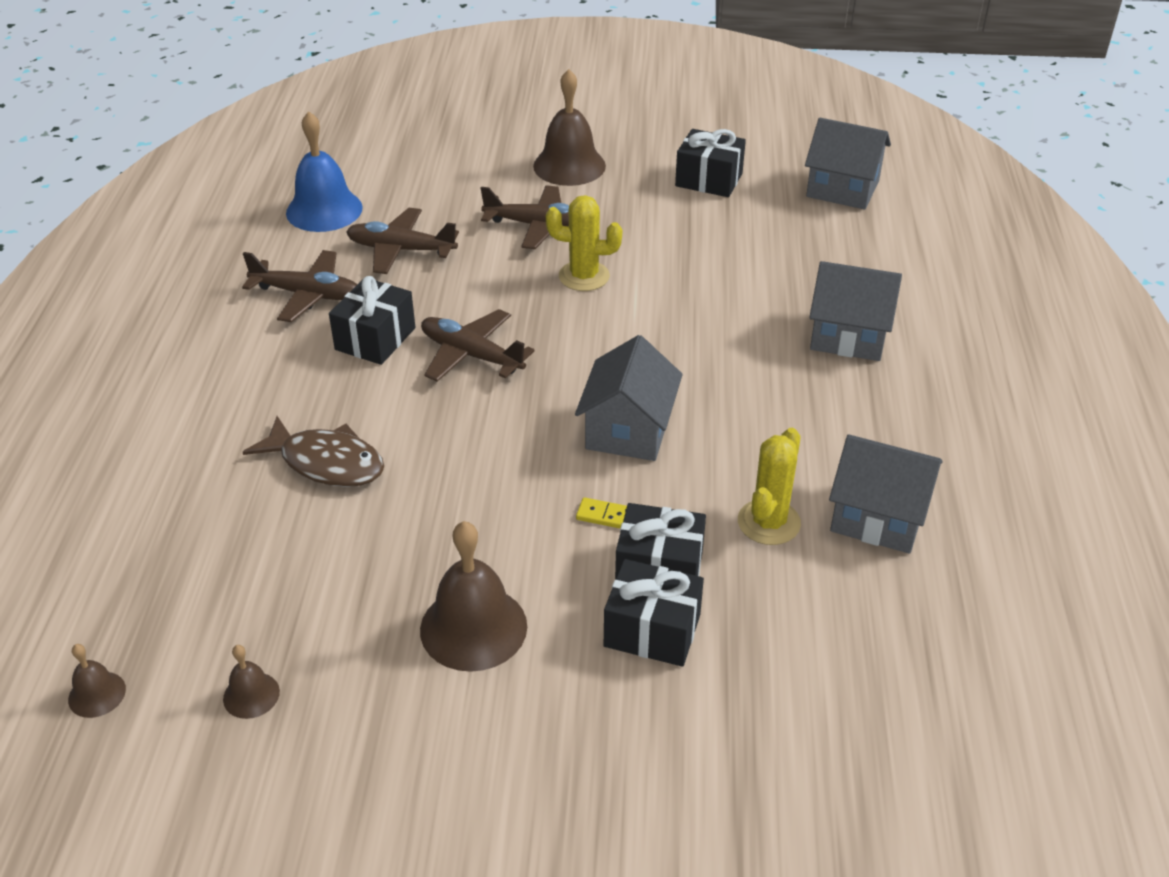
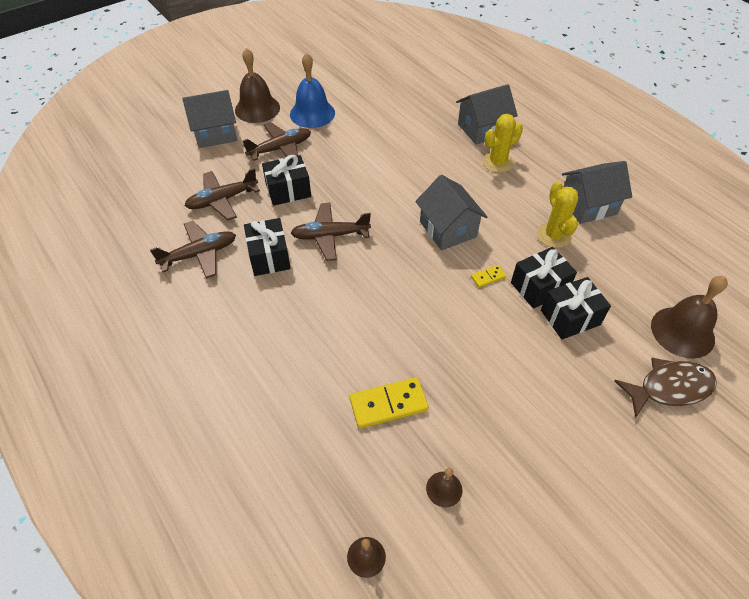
camera: 40 degrees left, 10 degrees up
(305, 571) = (388, 404): none -> yellow domino
(324, 210) = (148, 200): blue bell -> blue bell (312, 113)
(326, 463) = (327, 340): brown fish -> brown fish (669, 388)
(473, 627) = (500, 372): brown bell -> brown bell (682, 332)
(584, 276) = (335, 163): yellow cactus -> yellow cactus (497, 162)
(709, 180) = (335, 84): black gift -> black gift (288, 190)
(842, 189) = (399, 60): grey house -> grey house (215, 133)

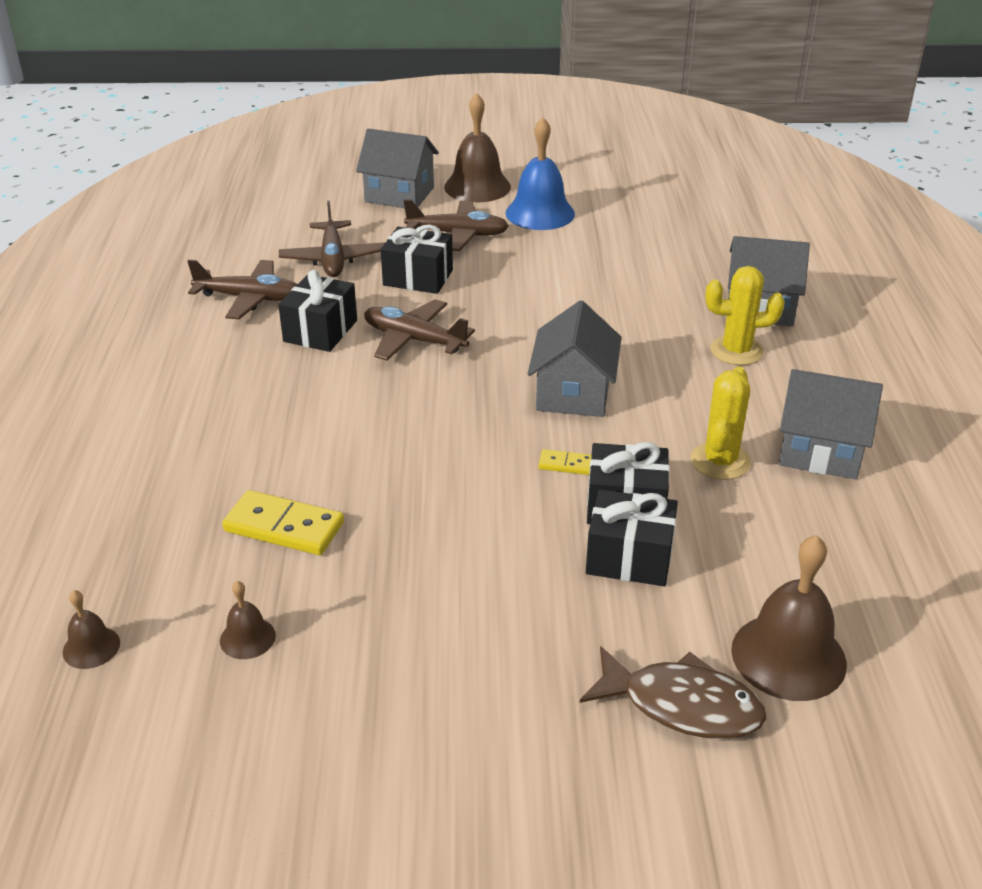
camera: 35 degrees right, 15 degrees down
(222, 200) = (333, 259): brown plane -> brown plane turned 105 degrees counterclockwise

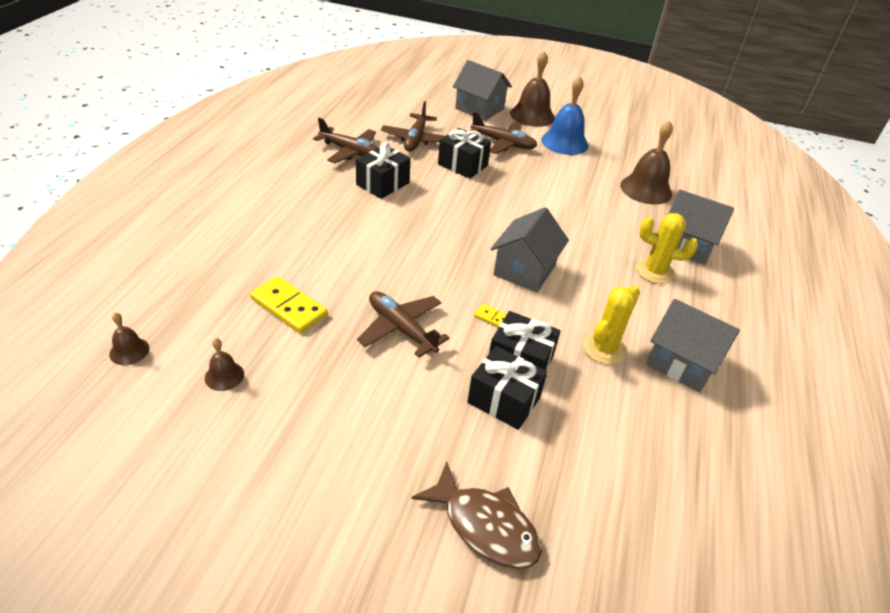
camera: 15 degrees right, 5 degrees up
(414, 340) = (438, 205): brown plane -> brown plane (401, 329)
(788, 656) = (583, 514): brown bell -> brown bell (646, 189)

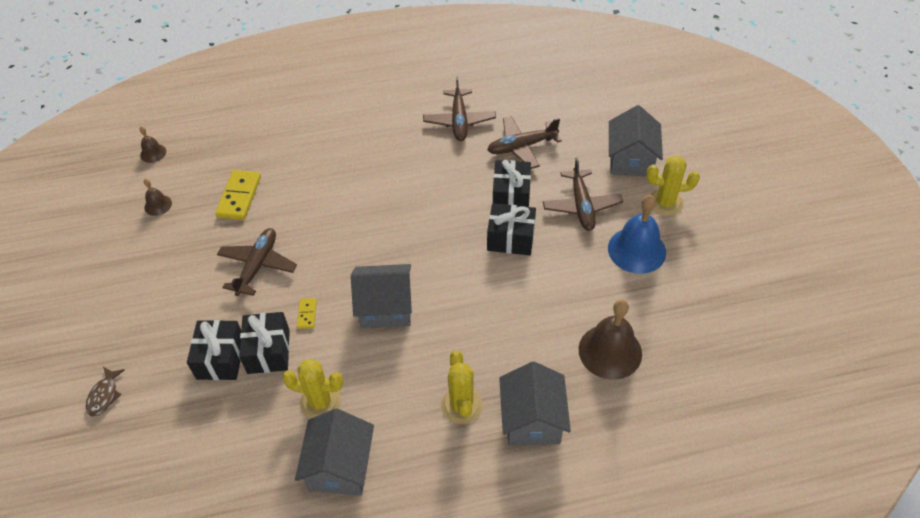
camera: 65 degrees right, 10 degrees up
(382, 184) = (430, 163): black gift -> black gift (510, 239)
(485, 525) = (104, 395): brown fish -> brown fish, size x0.56
(532, 115) = (665, 203): brown bell -> yellow cactus

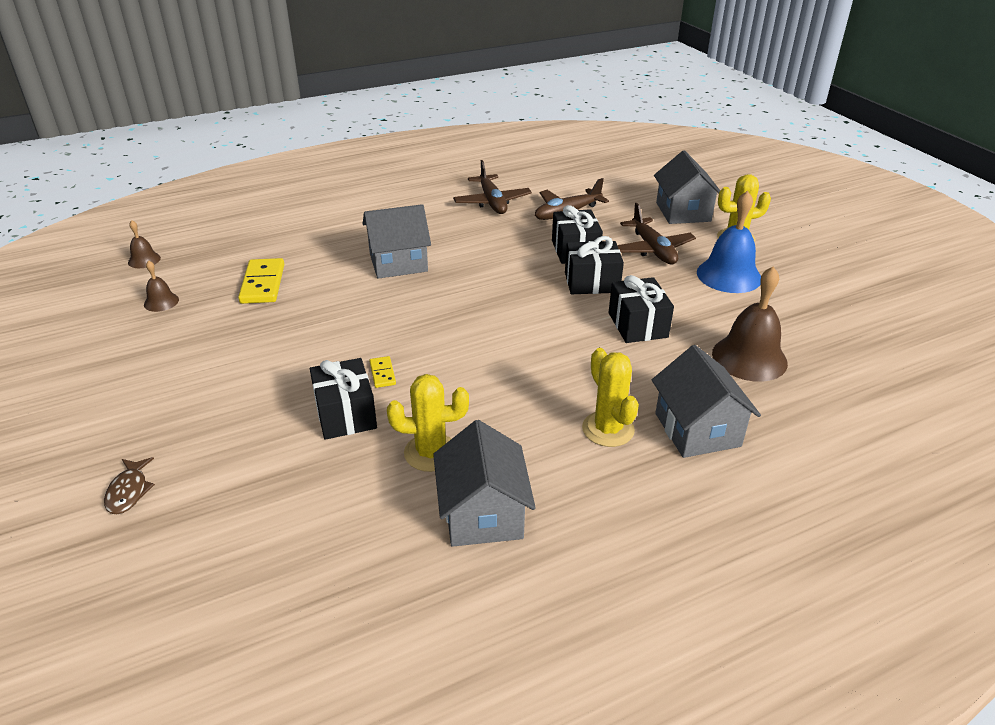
camera: 15 degrees left, 15 degrees down
(221, 358) = (284, 430): black gift -> black gift (637, 325)
(258, 266) = (305, 339): brown plane -> none
(385, 307) = (476, 355): grey house -> grey house (398, 263)

